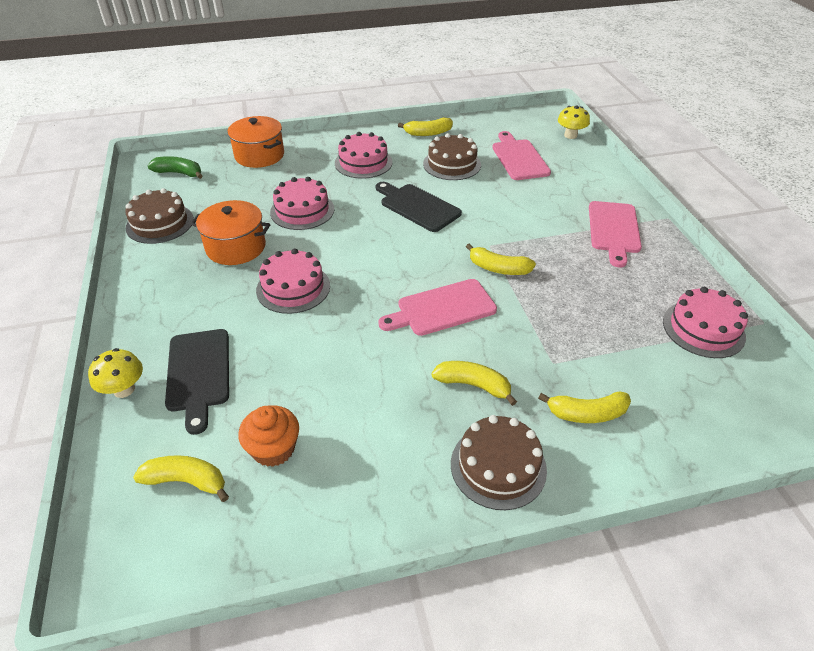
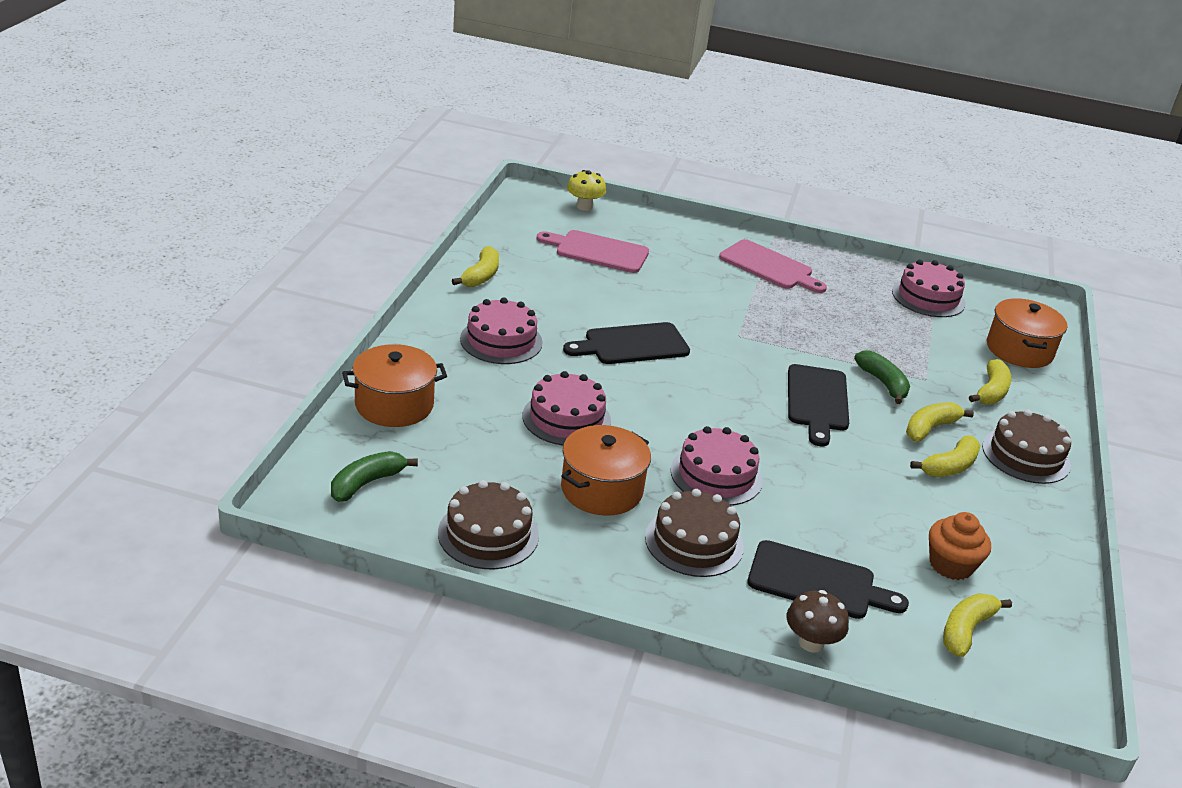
camera: 65 degrees left, 10 degrees down
(124, 389) = (811, 642): yellow mushroom -> brown mushroom
(442, 308) = (817, 401): pink cutting board -> black cutting board
(452, 164) = (568, 291): brown cake -> brown cake (694, 542)
(498, 268) = (780, 347): yellow banana -> yellow banana (950, 466)
(513, 338) = (883, 383): none -> green banana
(696, 418) = (1019, 350): none -> orange pot

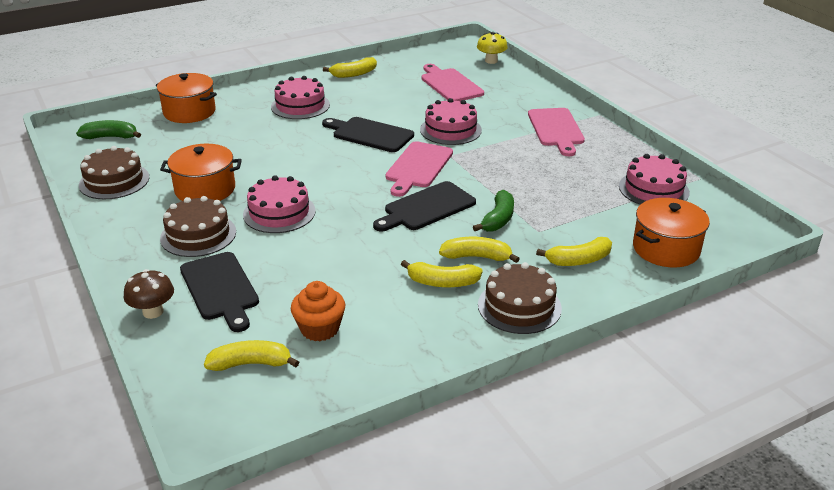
camera: 50 degrees right, 0 degrees up
(566, 418) = (257, 152): pink cake -> pink cake (450, 130)
(736, 361) = (418, 167): none -> pink cutting board

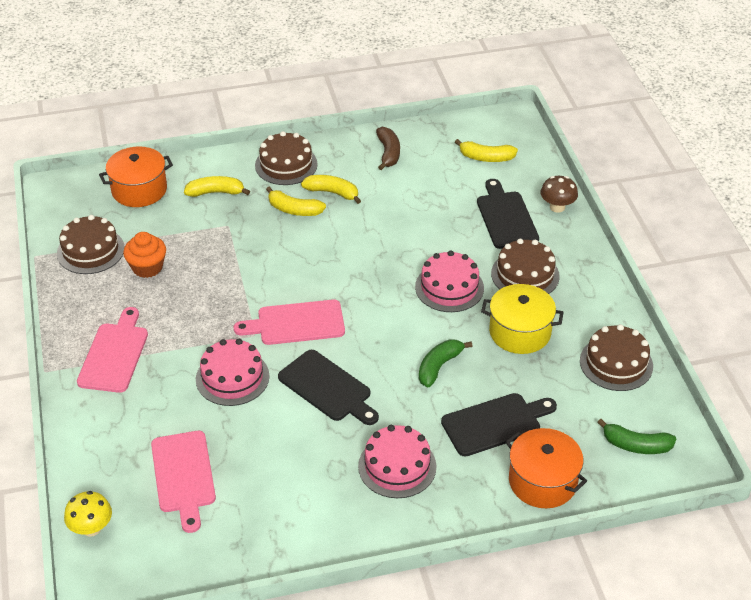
camera: 165 degrees left, 10 degrees up
(205, 189) = (520, 332): orange pot -> yellow pot
(319, 329) = (435, 173): orange cupcake -> orange cupcake (147, 267)
(354, 74) = (304, 534): yellow banana -> none
(392, 346) = (388, 153): none -> brown banana
(418, 167) = (296, 323): pink cutting board -> pink cutting board turned 135 degrees counterclockwise
(426, 208) = (311, 268): black cutting board -> black cutting board (495, 423)
(498, 219) = (254, 243): green banana -> green banana (439, 367)
(653, 189) = (90, 251): pink cake -> brown cake

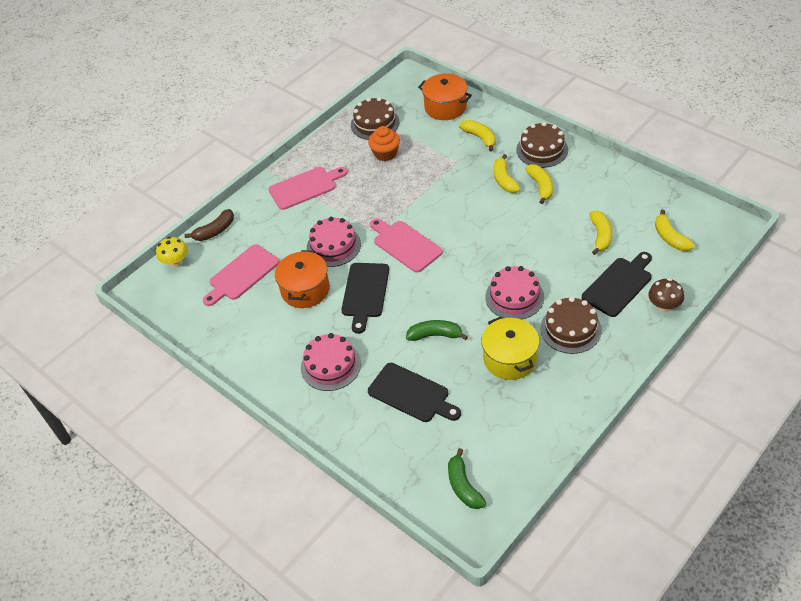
camera: 60 degrees right, 5 degrees up
(388, 153) = (612, 187): brown banana -> brown banana (215, 231)
(437, 194) = (600, 236): none -> yellow banana
(542, 481) = (382, 449): orange pot -> orange pot (305, 290)
(616, 363) = (534, 431): brown cake -> none

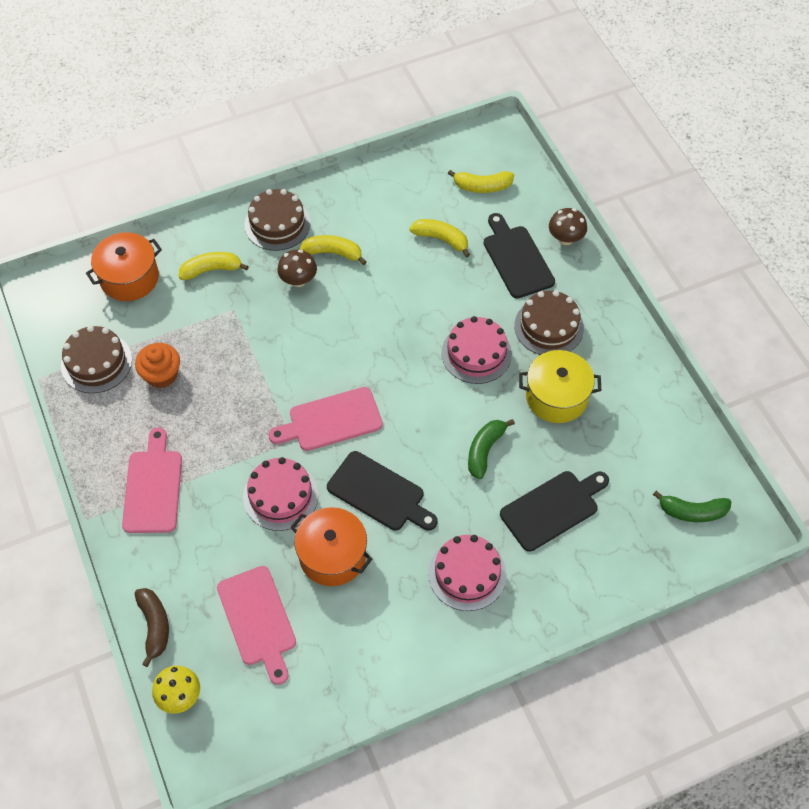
camera: 70 degrees left, 10 degrees up
(504, 180) = (298, 280): yellow banana -> brown mushroom

